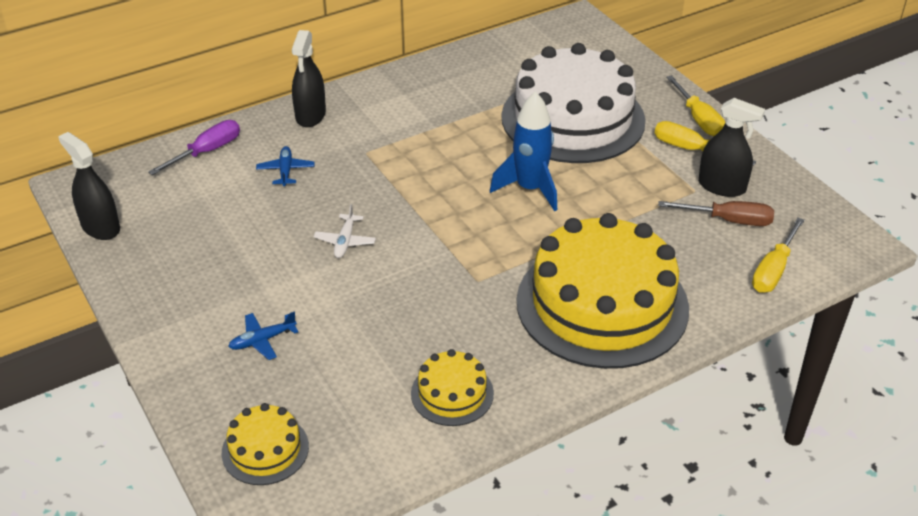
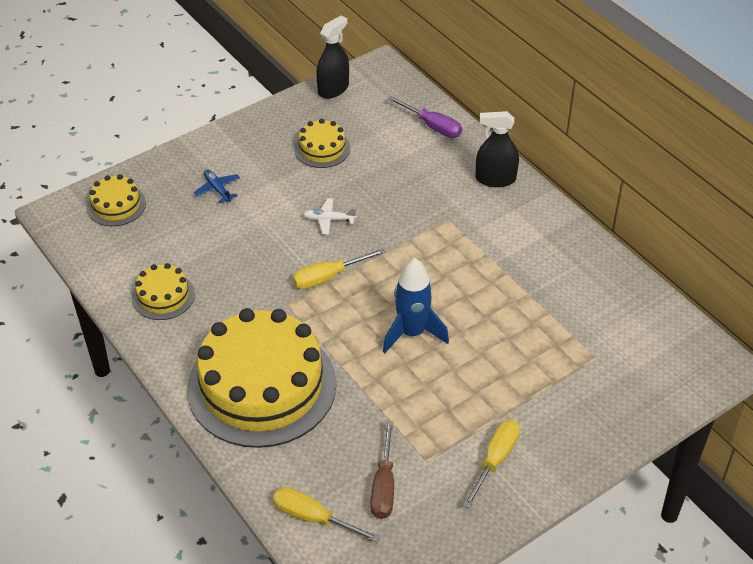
camera: 85 degrees right, 5 degrees up
(214, 242) = (322, 148): none -> yellow cake
(285, 170) = (414, 174): blue plane -> none
(573, 118) = (529, 363): white cake -> none
(699, 119) = (551, 470): yellow screwdriver -> yellow screwdriver (328, 277)
(721, 186) = (437, 484): black spray bottle -> none

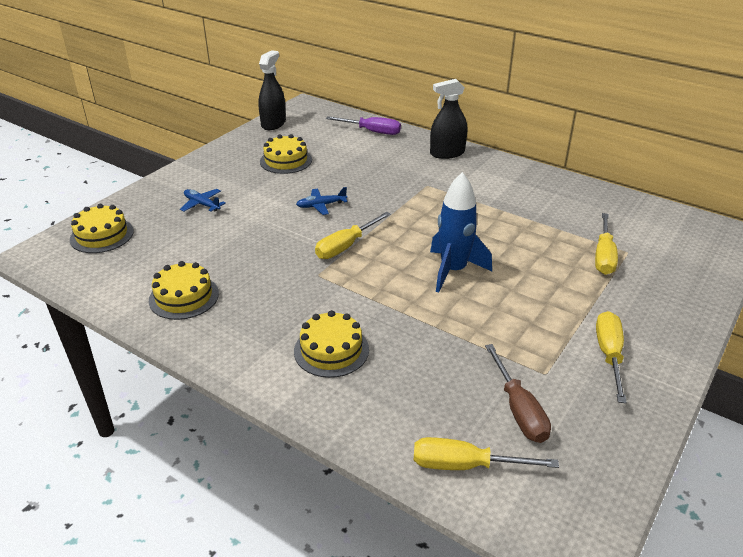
camera: 20 degrees left, 10 degrees down
(262, 386) = (331, 350): yellow cake -> yellow cake, size x0.45
(328, 220) = (321, 205): white plane -> blue plane
(568, 356) = (603, 256): none -> yellow screwdriver

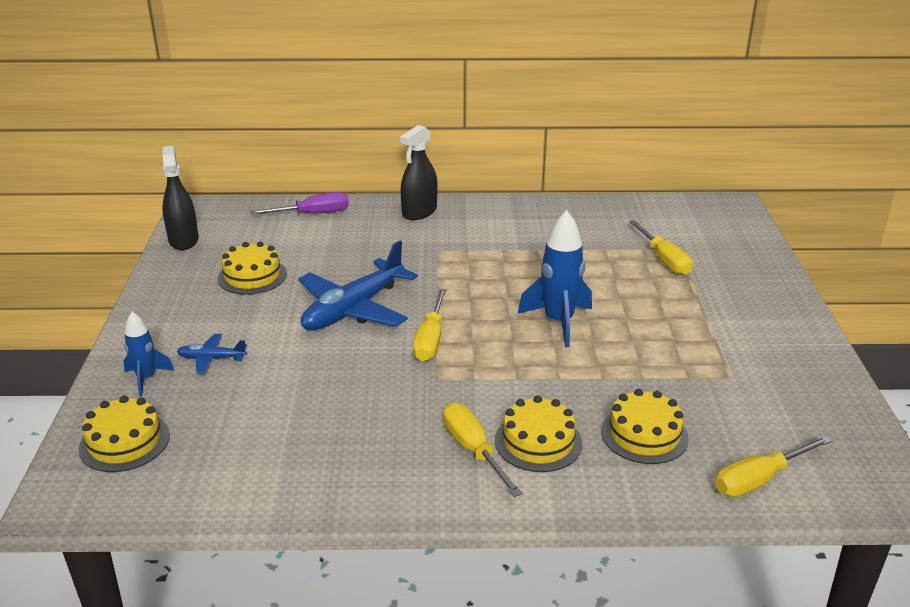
camera: 35 degrees left, 5 degrees down
(155, 202) = (146, 378): none -> blue rocket
(184, 297) = (321, 462): yellow cake -> yellow cake (644, 434)
(321, 205) = (353, 309): blue plane -> blue plane, size x2.19
(519, 410) = (746, 415): brown screwdriver -> none
(609, 355) = (758, 340): yellow screwdriver -> yellow screwdriver (473, 450)

